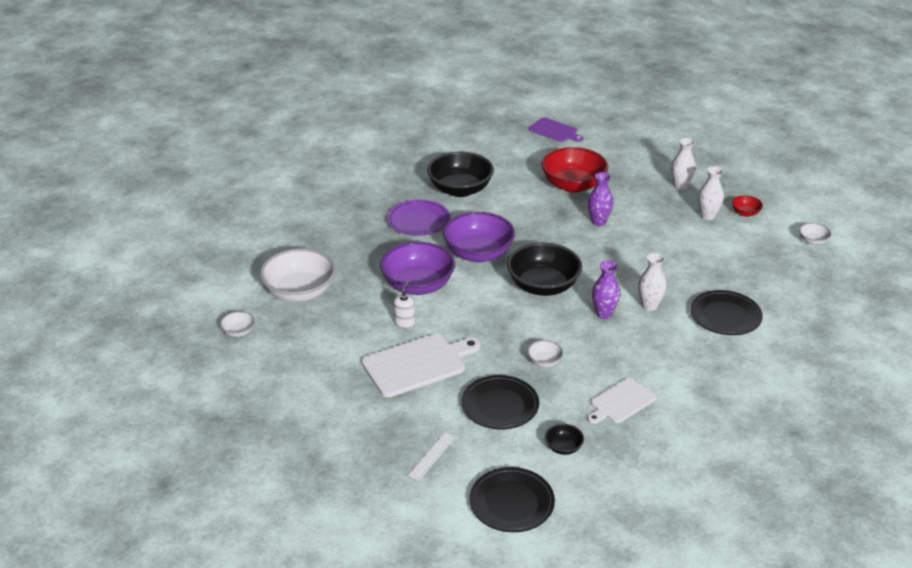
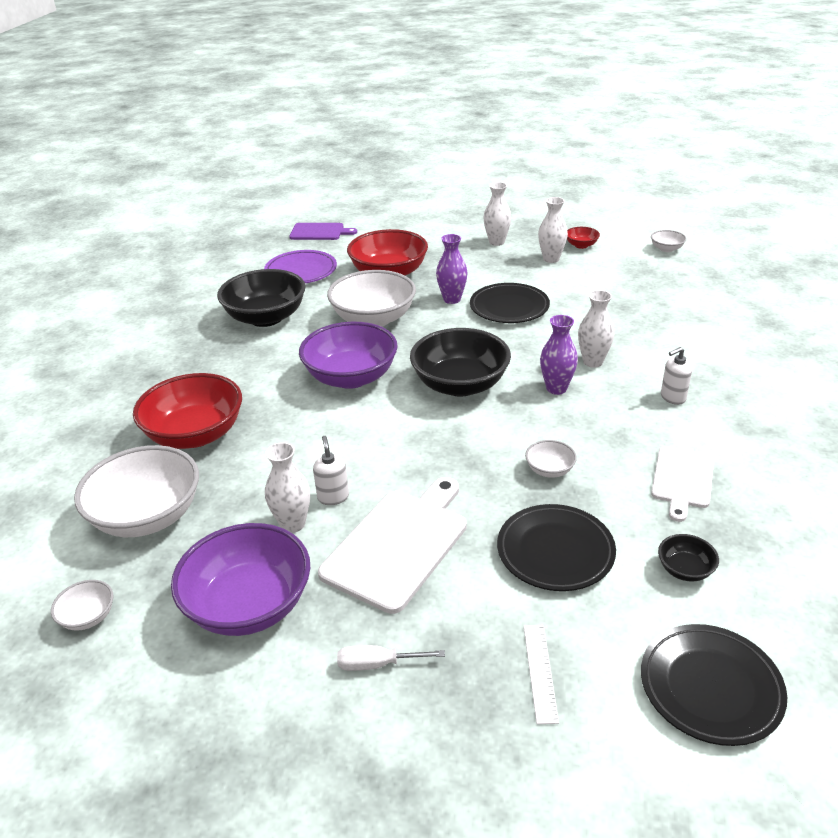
camera: 30 degrees left, 0 degrees up
(356, 415) = (377, 664): none -> white screwdriver
(358, 255) = (195, 434): none -> red bowl
(371, 329) = (293, 524): none -> white vase
(418, 285) = (309, 442): purple bowl -> purple bowl (249, 605)
(419, 221) = (244, 368): purple plate -> purple plate (301, 271)
(530, 217) = (373, 319): none -> white bowl
(677, 351) = (672, 397): none -> white soap dispenser
(725, 316) = (675, 343): black plate -> black plate (509, 307)

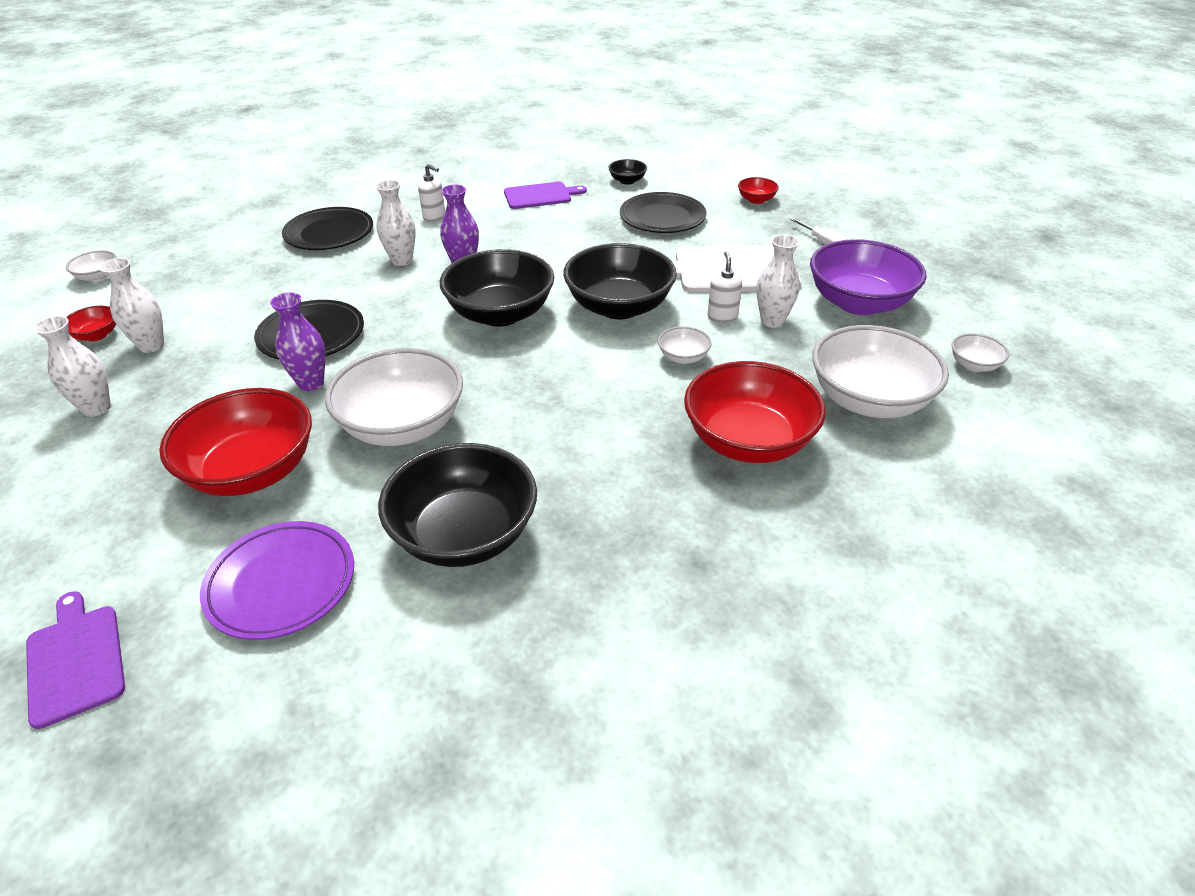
camera: 125 degrees left, 5 degrees up
(333, 497) = (722, 316): white soap dispenser -> white soap dispenser turned 135 degrees clockwise
(351, 377) = (546, 385): purple bowl -> none
(409, 445) = (619, 307): none -> black bowl
(540, 672) = (756, 200): white ruler -> red bowl
(549, 470) = (581, 240): white bowl -> white bowl (683, 357)
(682, 480) = (540, 196): white cutting board -> purple cutting board
(710, 687) = (703, 162): black plate -> black plate (329, 234)

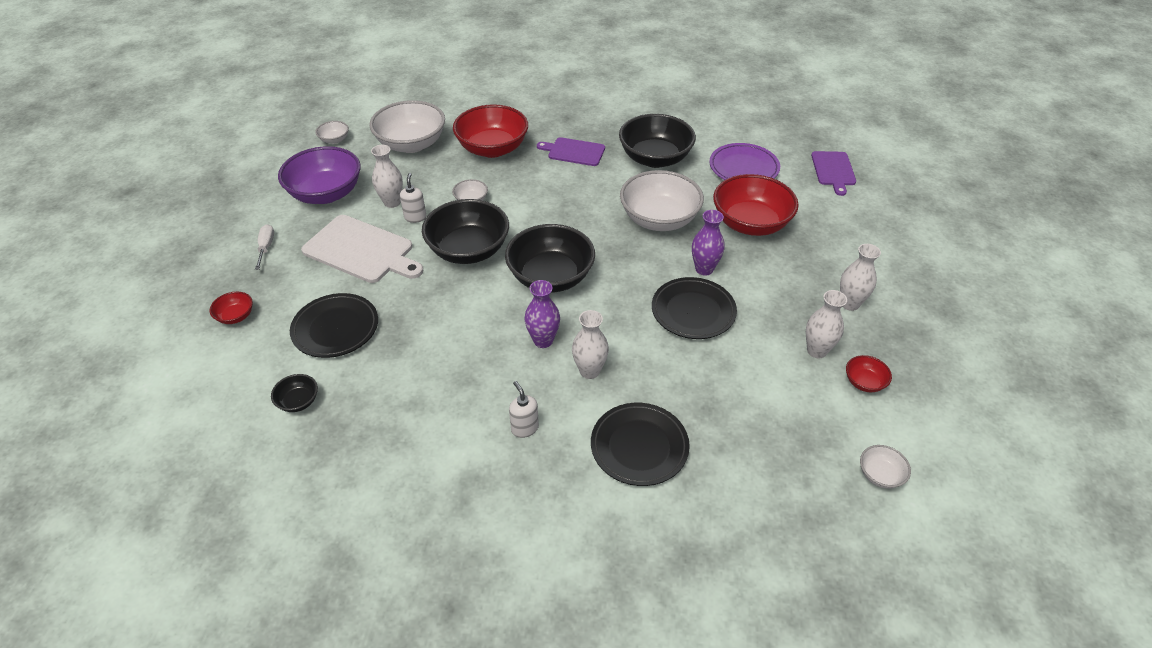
camera: 150 degrees left, 5 degrees up
(540, 196) = (400, 416): purple cutting board -> purple cutting board (574, 152)
(722, 316) = (415, 217): white soap dispenser -> white soap dispenser turned 150 degrees clockwise

